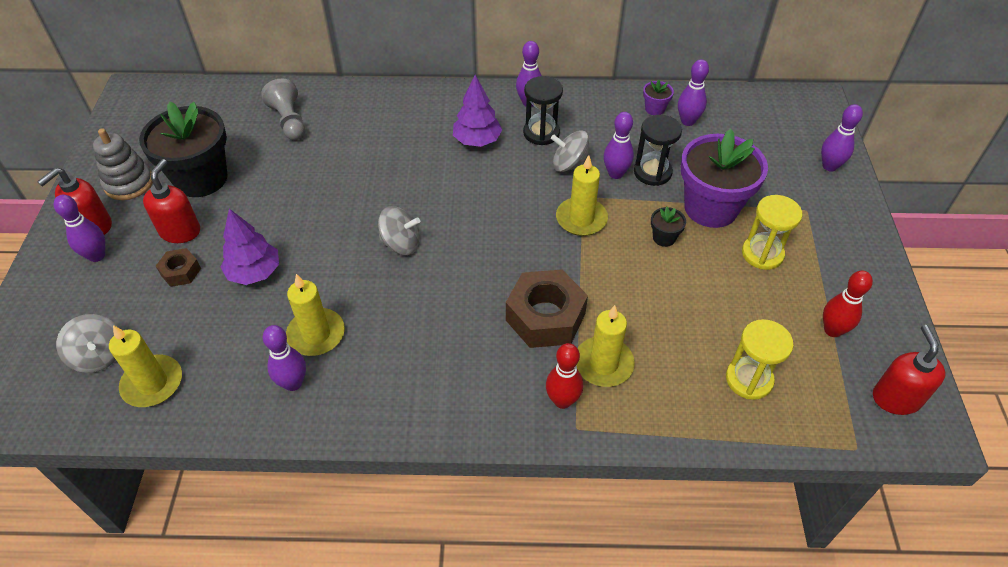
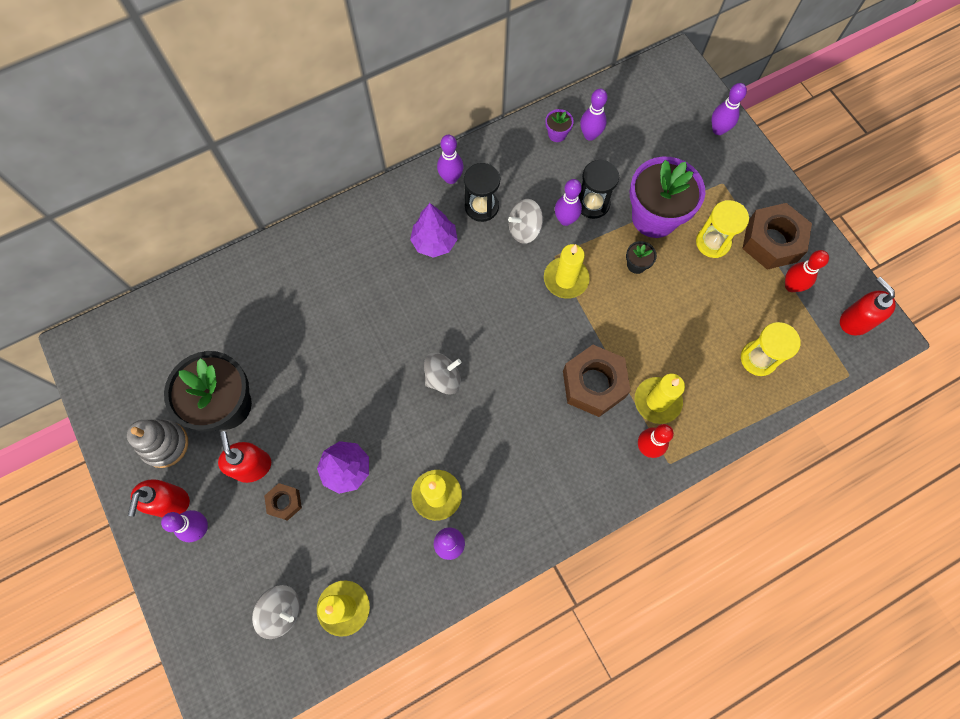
camera: 30 degrees left, 20 degrees up
(289, 121) = (256, 304): grey pawn -> none
(833, 281) = (772, 241): none -> brown nut

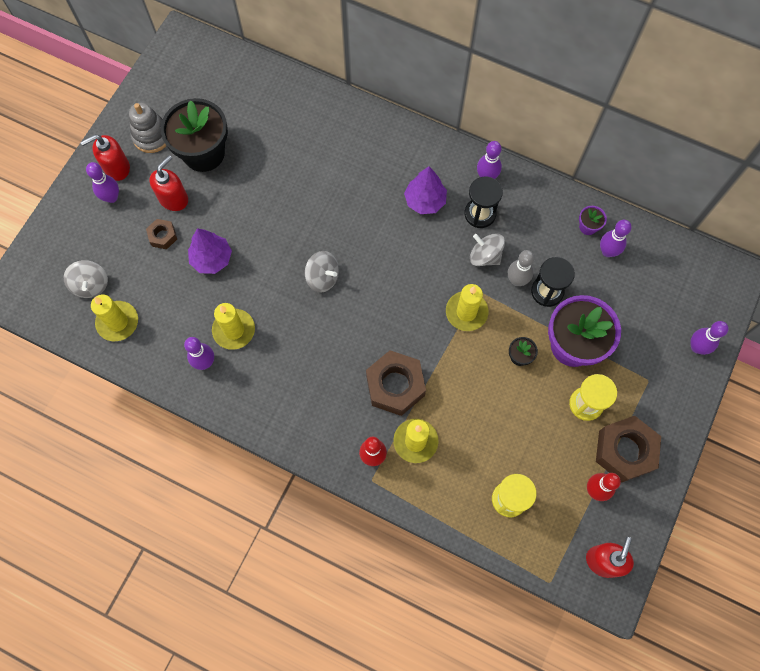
camera: 55 degrees right, 0 degrees up
(565, 220) = (517, 280): purple bowling pin -> grey bowling pin

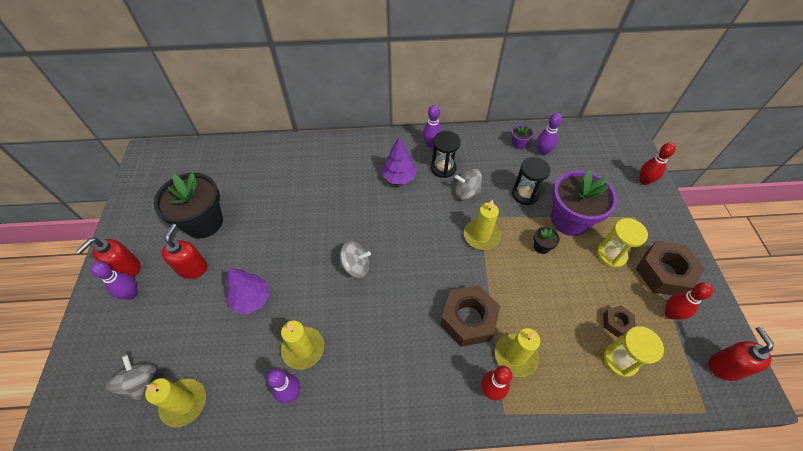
camera: 30 degrees left, 15 degrees down
(91, 285) = (141, 382): grey spinning top -> grey spinning top turned 150 degrees counterclockwise
(152, 136) = (150, 230): grey stacking toy -> none
(163, 236) = (196, 302): brown nut -> brown nut (616, 323)
(517, 280) = (499, 197): grey bowling pin -> none
(697, 347) = (644, 181): purple bowling pin -> red bowling pin

